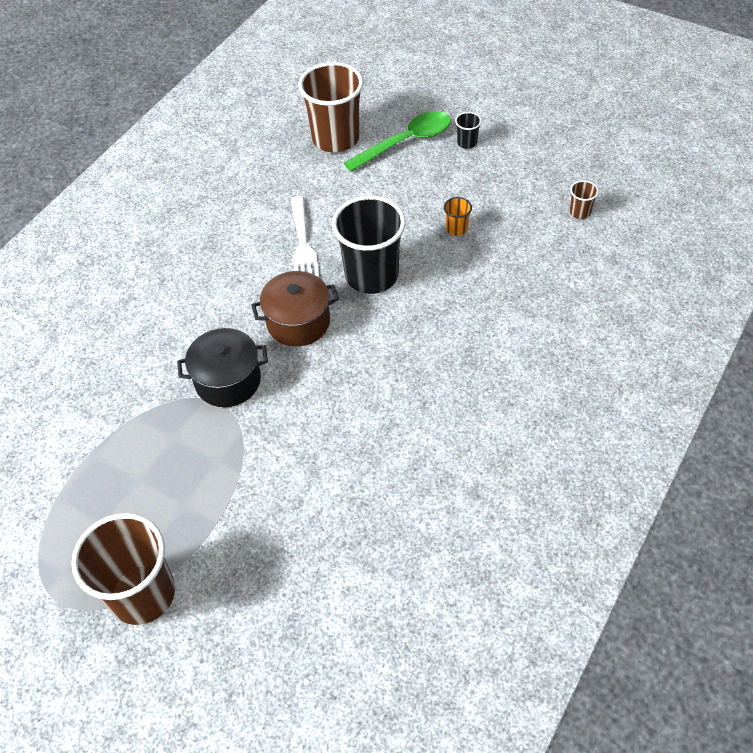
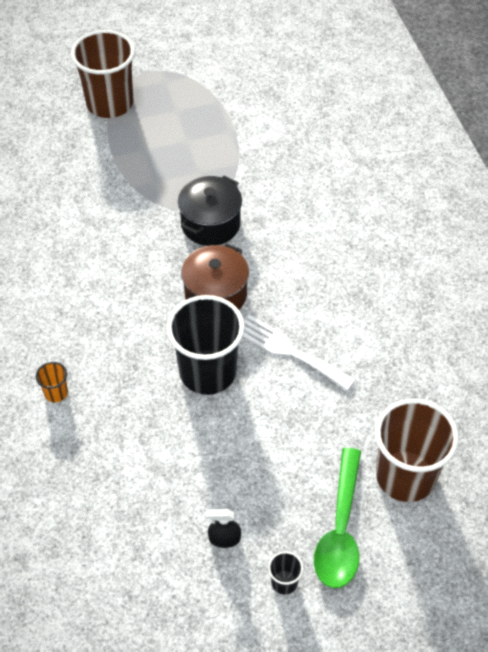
camera: 130 degrees right, 0 degrees up
(456, 229) = (188, 473): orange cup -> orange cup (56, 393)
(475, 183) = (224, 538): none -> black spray bottle
(580, 212) = (95, 589): brown cup -> none

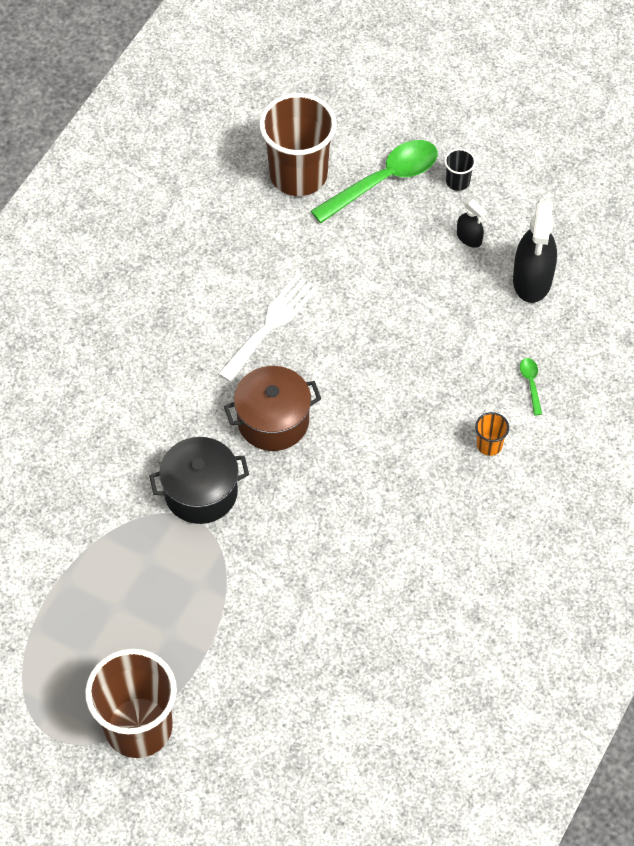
camera: 135 degrees left, 5 degrees up
(65, 460) = (531, 384): none -> green spoon
(141, 546) = (532, 279): none -> black spray bottle
(207, 372) = (352, 361): black cup -> none
(289, 351) = (271, 324): white fork -> white fork turned 135 degrees counterclockwise

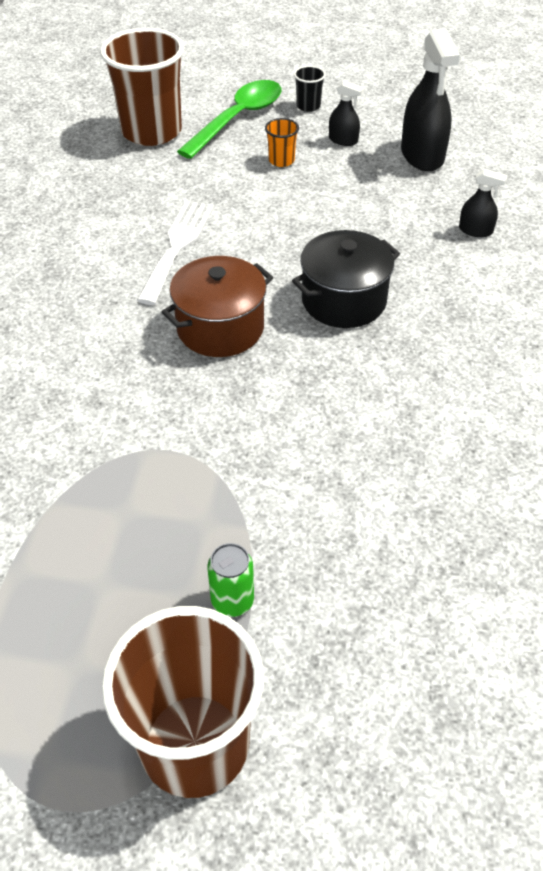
camera: 20 degrees left, 10 degrees down
(195, 646) = (232, 601): none -> green can
(201, 492) = (164, 419): black pot -> black pot (343, 300)
(489, 445) = (468, 290): orange cup -> orange cup (281, 160)
(531, 384) = (475, 230): green spoon -> black spray bottle

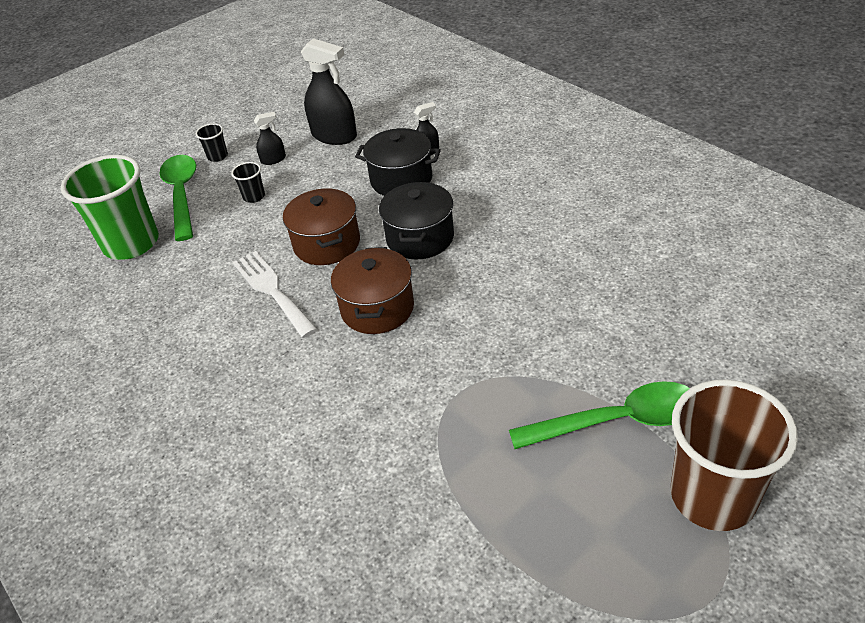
camera: 45 degrees left, 5 degrees down
(151, 132) = (131, 243): brown cup -> green cup
(232, 601) = (617, 421): green can -> green spoon
(270, 243) = (327, 244): none -> brown pot
(281, 160) = (254, 197): orange cup -> black cup
(412, 238) = (401, 180): none -> black pot

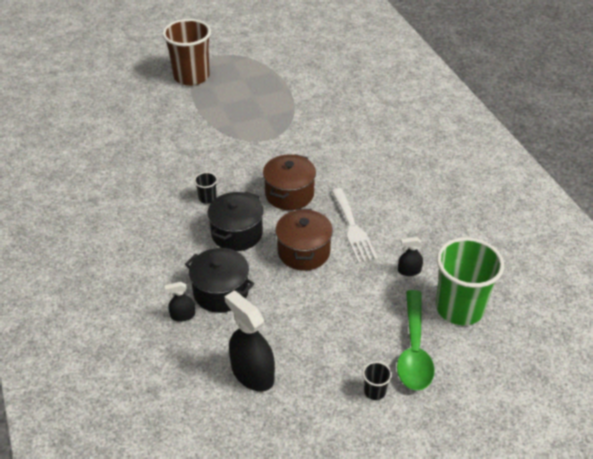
camera: 165 degrees left, 0 degrees up
(254, 197) = (348, 321): black cup -> black cup (207, 198)
(273, 159) = (320, 363): black spray bottle -> black spray bottle (409, 271)
(617, 421) = (204, 108): green spoon -> none

